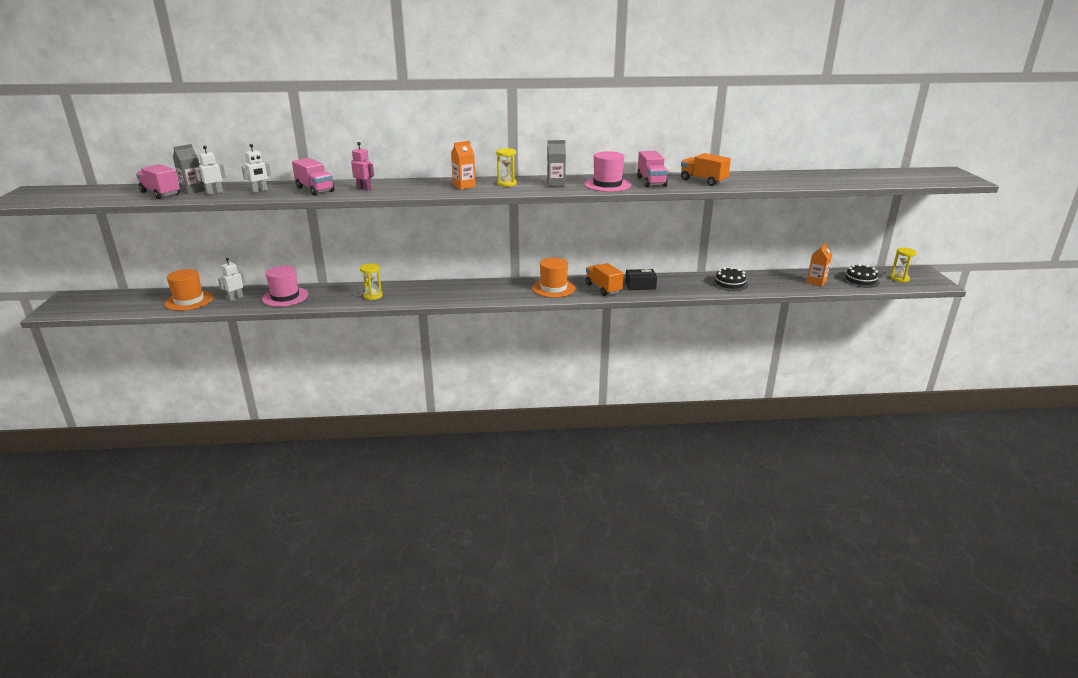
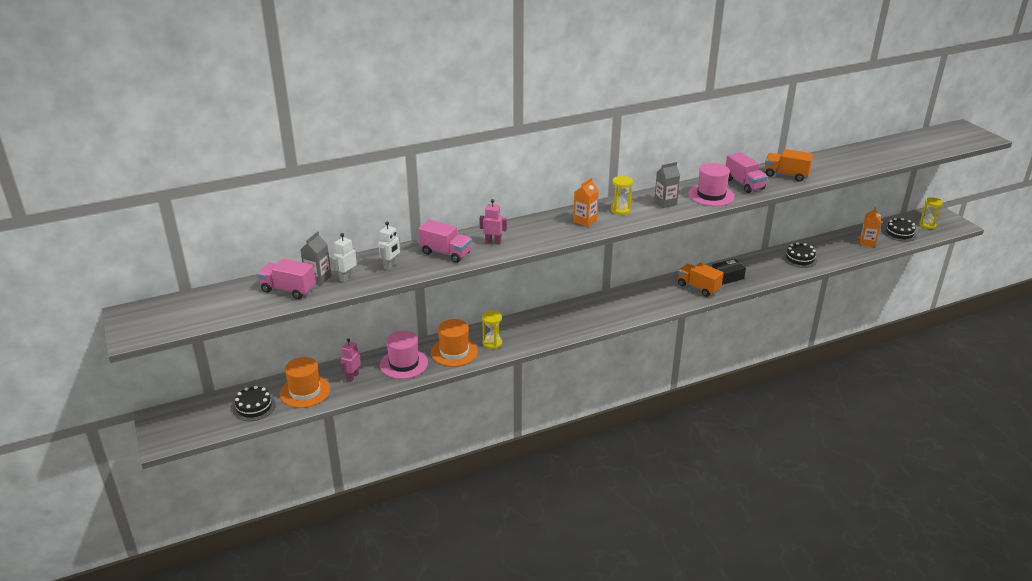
camera: 20 degrees left, 5 degrees up
(140, 303) = (254, 407): none -> black cake
(235, 298) = (352, 377): white robot -> pink robot
(553, 288) = (654, 296): orange hat -> orange hat (454, 352)

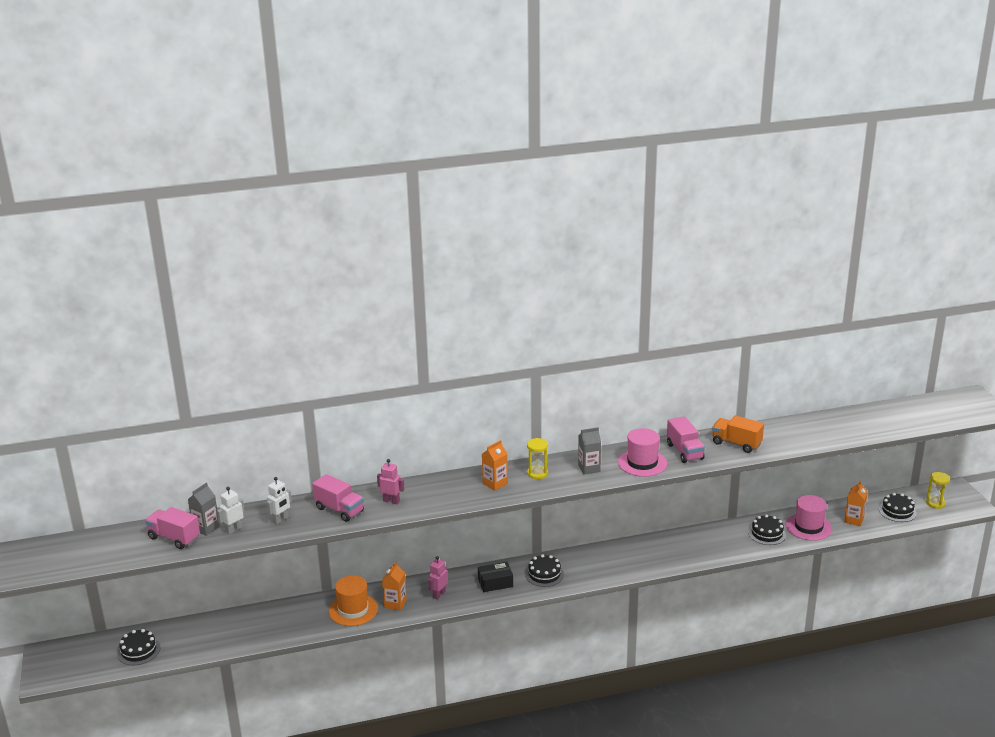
camera: 10 degrees right, 5 degrees down
(305, 391) = (192, 639): orange hat -> none
(352, 377) = (243, 628): pink robot -> pink robot (439, 594)
(404, 364) = (298, 618): pink hat -> pink hat (808, 527)
(492, 343) = (395, 603): yellow hourglass -> orange carton
(620, 307) = (544, 574): none -> black cake
(698, 287) = (638, 559): orange truck -> none
(727, 277) = (675, 549): black box -> black box (495, 583)

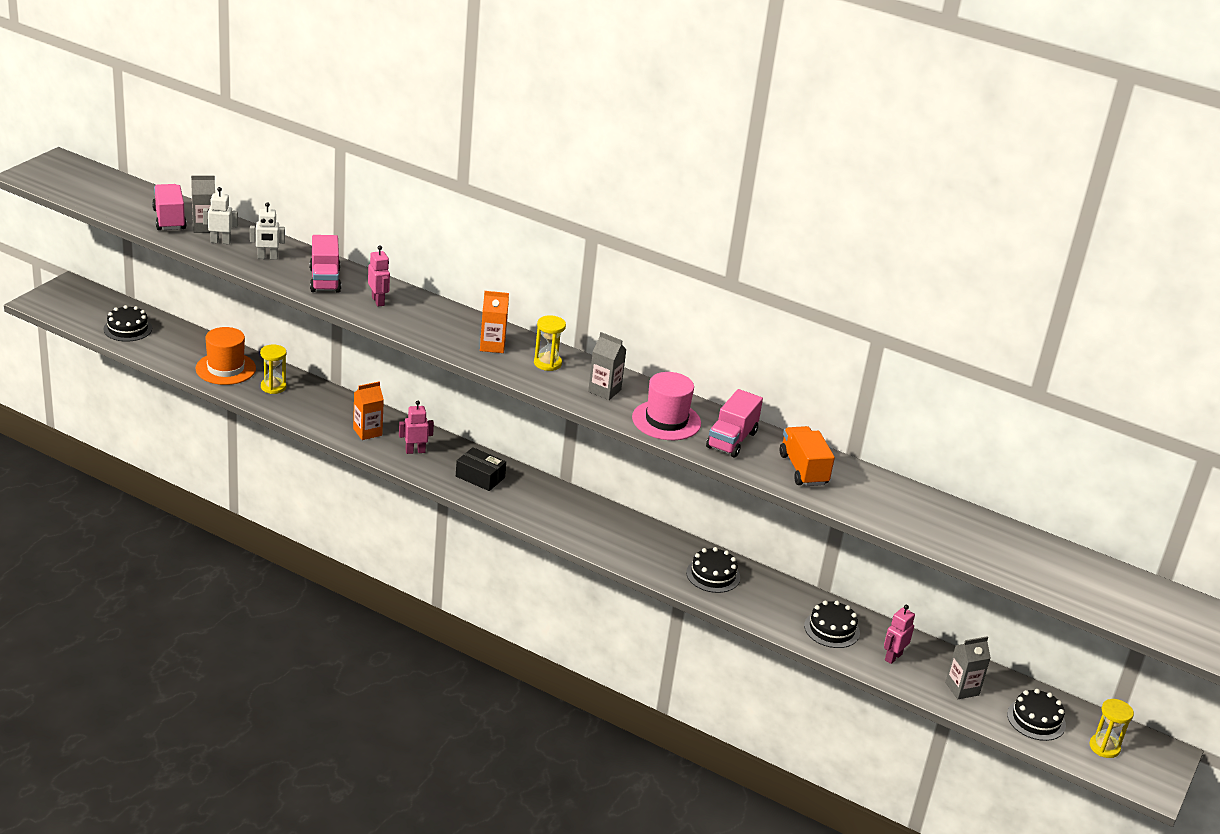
camera: 40 degrees right, 5 degrees up
(296, 618) = (273, 387): none -> yellow hourglass
(353, 610) = (326, 412): orange hat -> orange hat (225, 368)
(544, 574) = (536, 502): black cake -> black cake (713, 575)
(808, 527) = (893, 657): pink hat -> pink robot
(854, 520) = (962, 689): orange carton -> grey carton

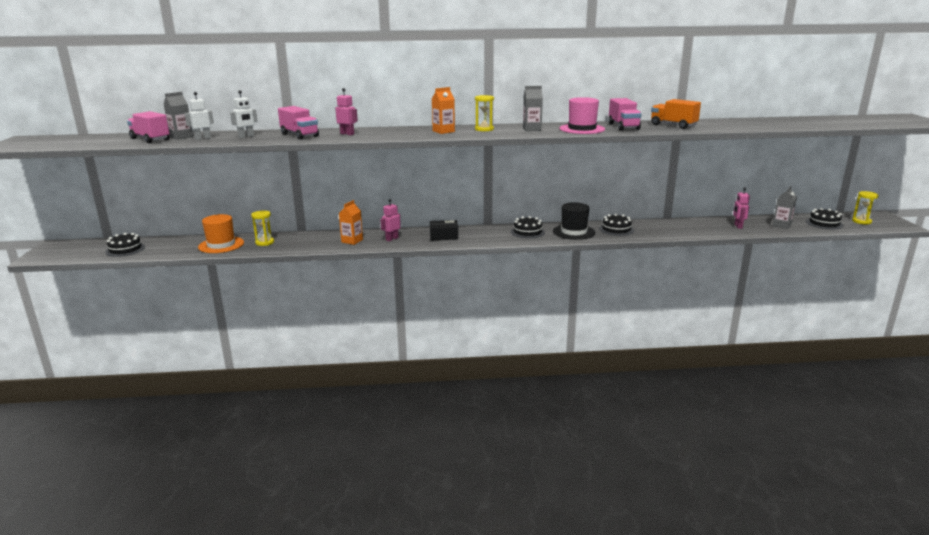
camera: 30 degrees left, 10 degrees down
(649, 551) = (574, 232): none -> black hat
(832, 629) = (698, 227): black cake -> black cake (527, 232)

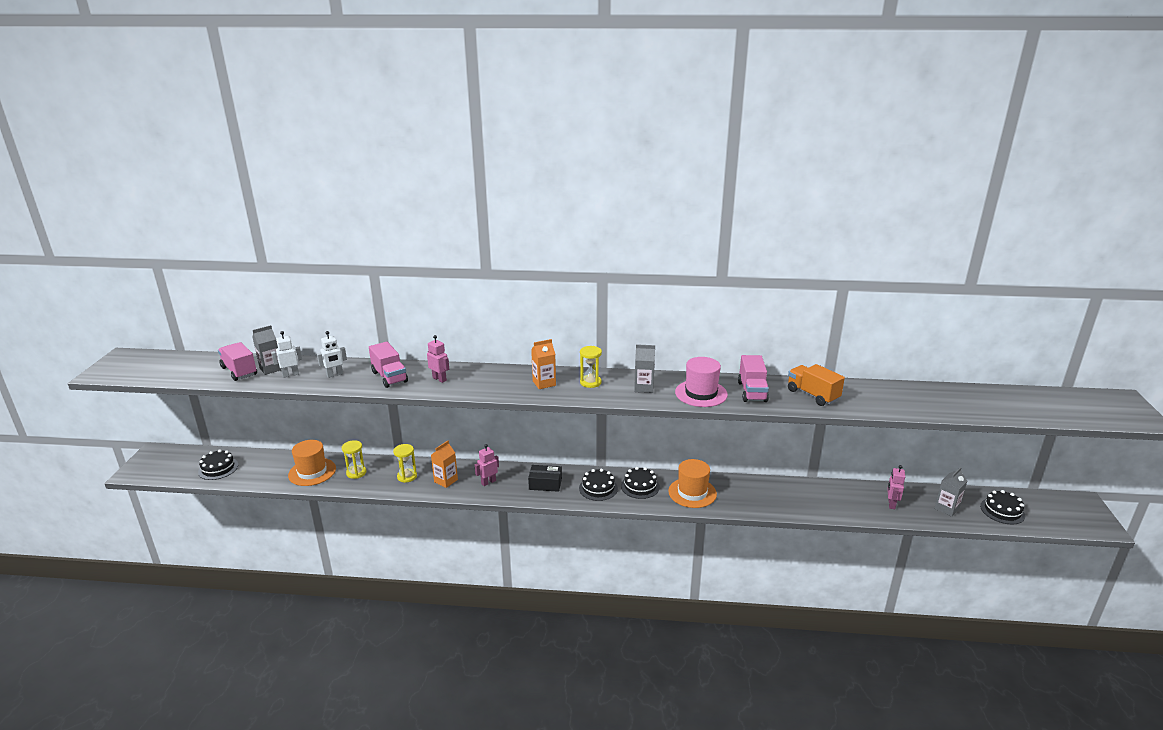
camera: 10 degrees right, 5 degrees up
(574, 232) = (692, 493): black hat -> orange hat
(616, 229) = (743, 493): black cake -> black cake (598, 488)
(861, 221) = (1052, 512): yellow hourglass -> yellow hourglass (407, 476)

